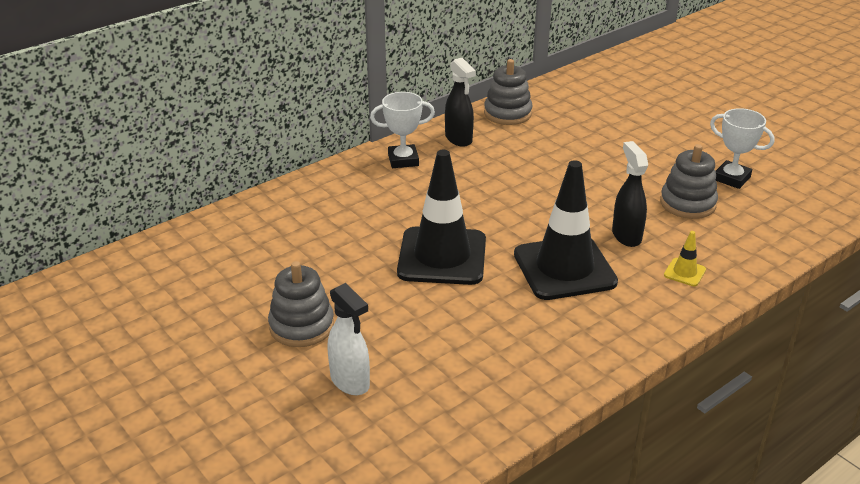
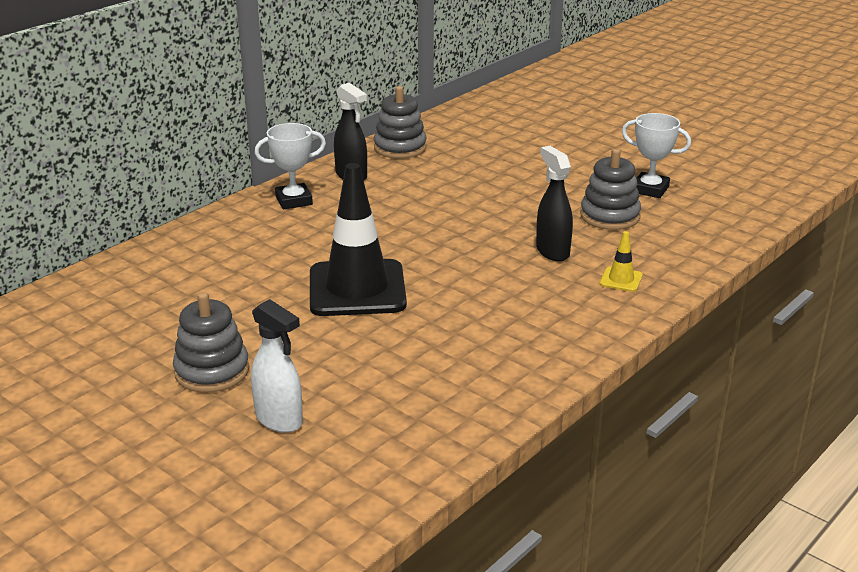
camera: 10 degrees left, 5 degrees down
(564, 268) = (493, 288): black traffic cone -> none

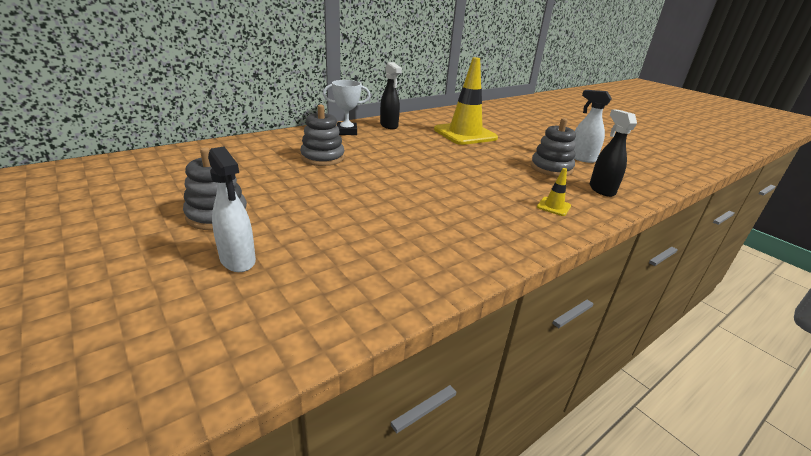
camera: 10 degrees right, 0 degrees up
(357, 289) = (357, 182): black traffic cone -> none
(400, 148) = (425, 118): grey stacking toy -> grey stacking toy (322, 158)
(473, 172) = (465, 134): none -> yellow traffic cone
(552, 251) = (505, 181): black spray bottle -> black spray bottle (601, 190)
(650, 189) = (581, 158): white trophy -> white spray bottle

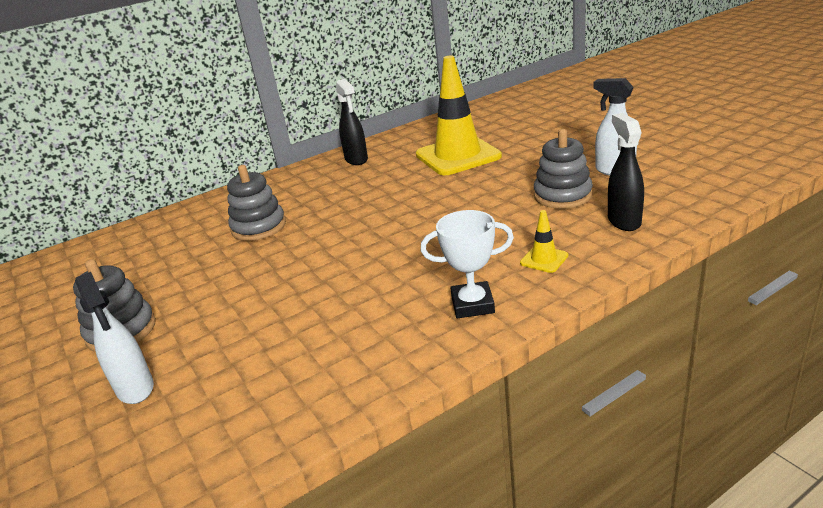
camera: 10 degrees right, 0 degrees up
(347, 131) = (298, 179): white trophy -> white trophy (472, 305)

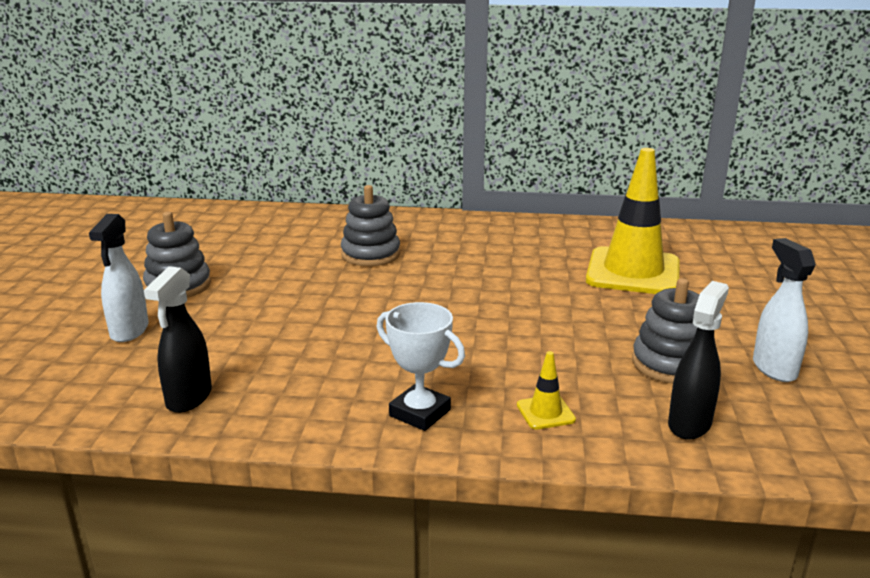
camera: 35 degrees right, 5 degrees down
(356, 160) = (535, 232): black spray bottle -> black spray bottle (189, 398)

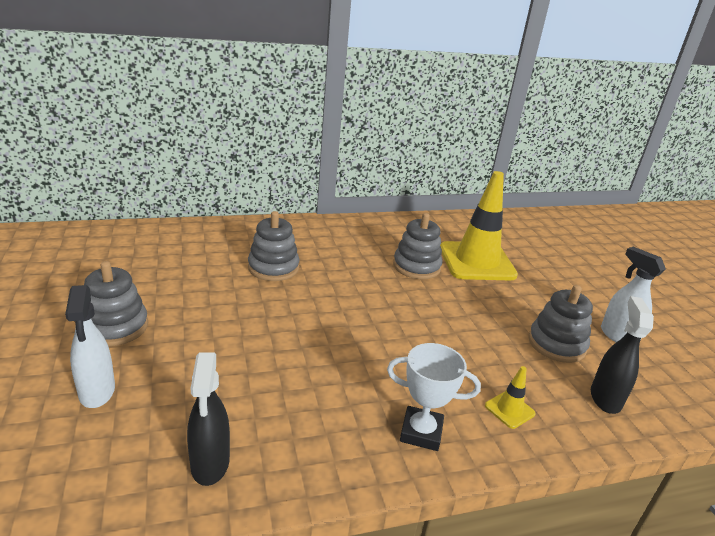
camera: 25 degrees left, 5 degrees up
(545, 269) = (416, 266): none -> grey stacking toy

